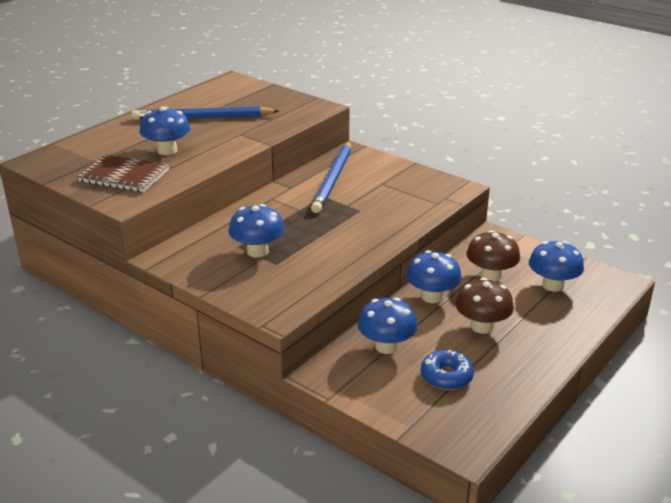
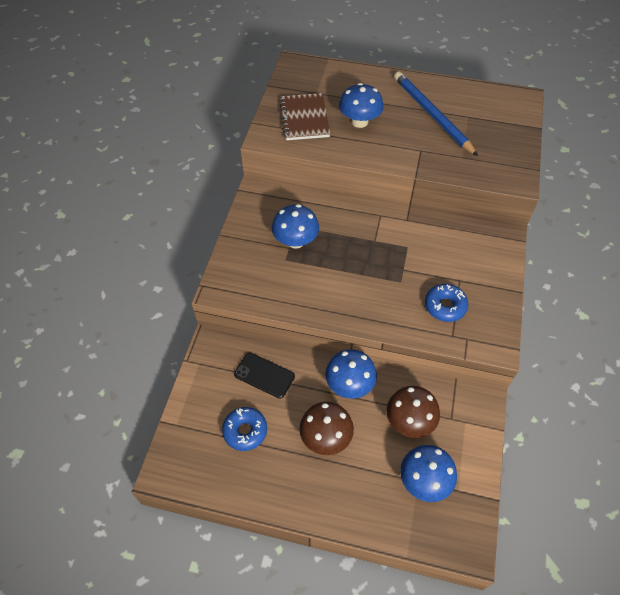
camera: 65 degrees right, 25 degrees up
(333, 179) = (441, 242): blue pencil -> none
(386, 346) = (264, 375): blue mushroom -> black phone
(403, 197) = (445, 306): none -> blue donut

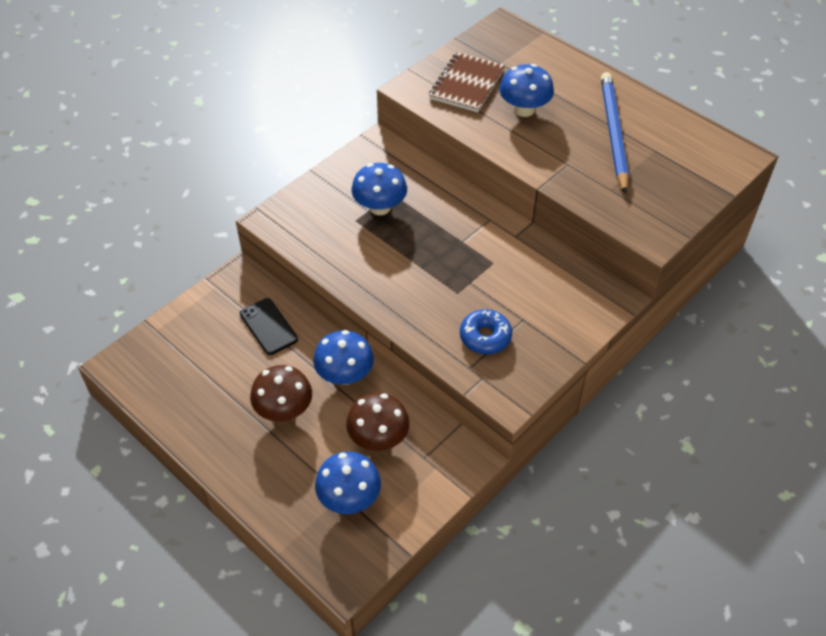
camera: 30 degrees right, 5 degrees down
(245, 431) = (213, 367): blue donut -> none

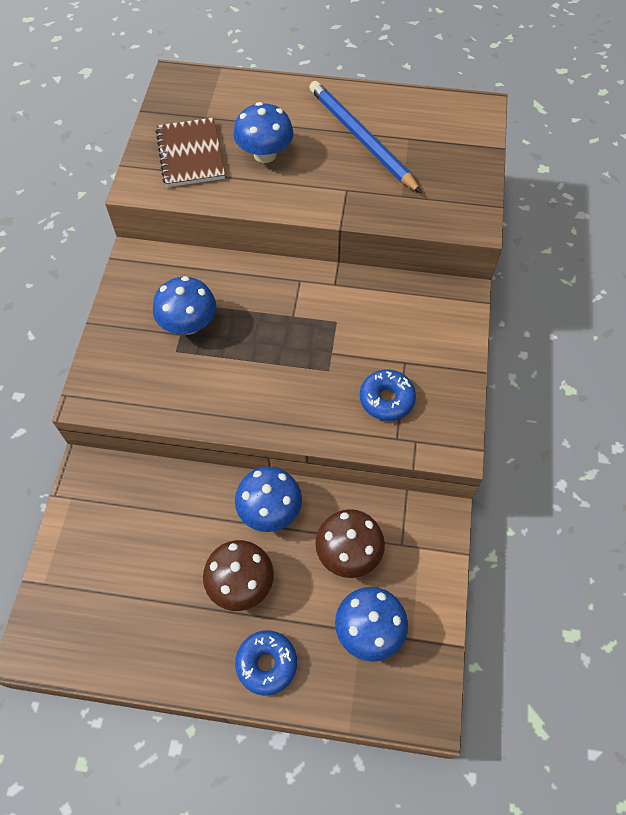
camera: 35 degrees left, 10 degrees up
(258, 472) = (266, 664): none -> blue donut
(268, 326) = (158, 507): black phone -> none

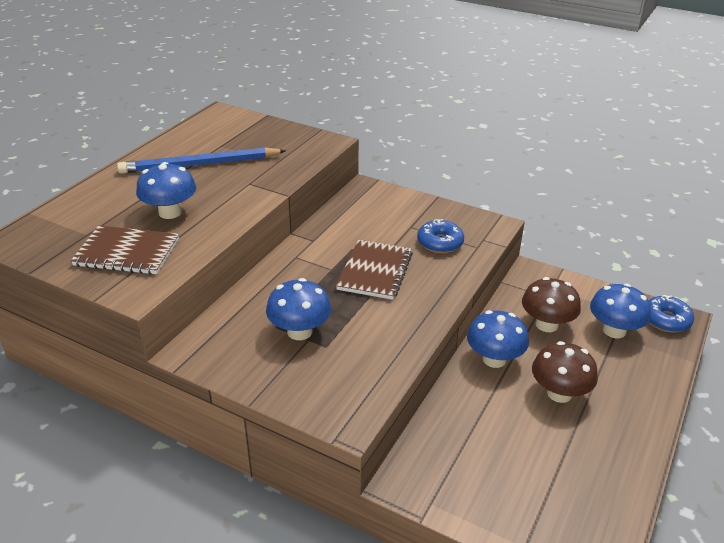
camera: 70 degrees left, 25 degrees down
(266, 664) = (635, 394): blue donut -> blue donut (666, 320)
(305, 354) = (375, 271): none -> brown notebook

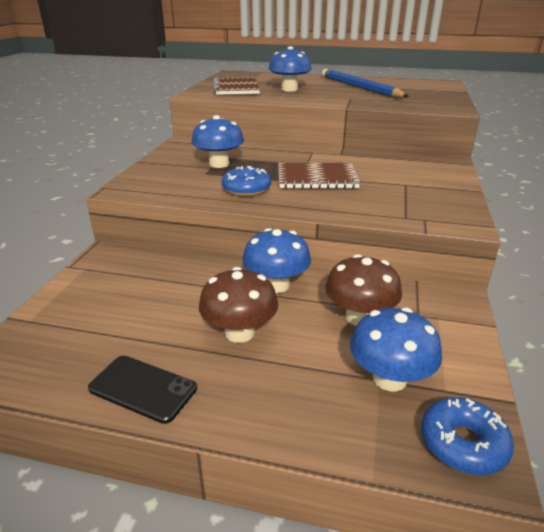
camera: 75 degrees right, 5 degrees down
(440, 243) = (392, 199): blue donut -> blue donut (246, 189)
(623, 458) = (142, 388): none -> black phone

